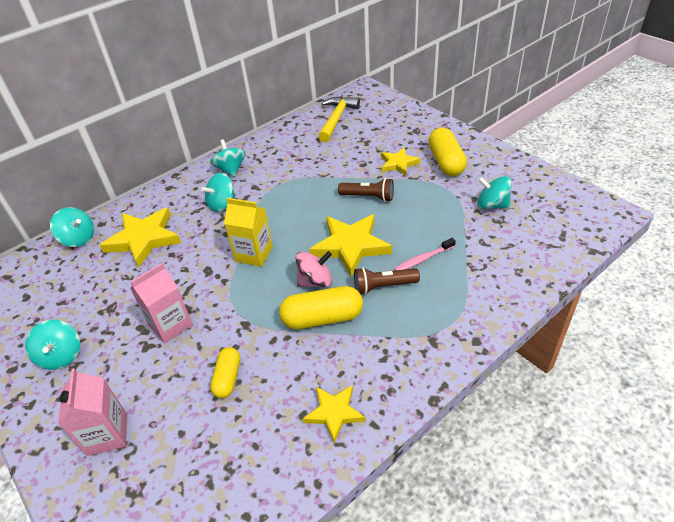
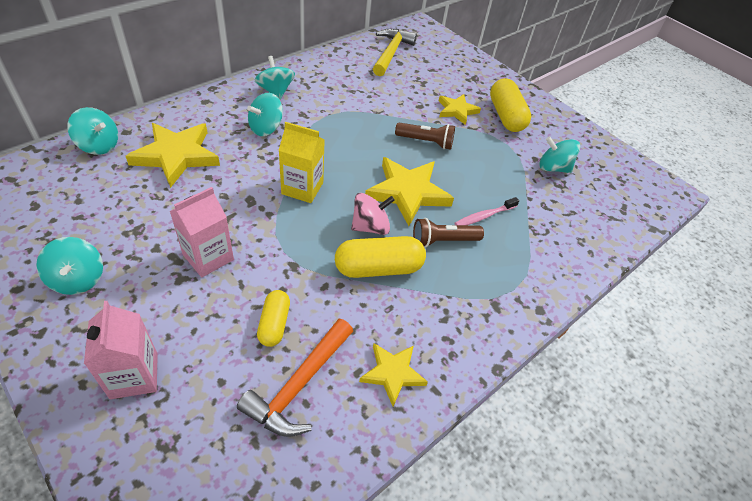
camera: 10 degrees left, 5 degrees up
(249, 430) = (299, 385): none -> orange hammer

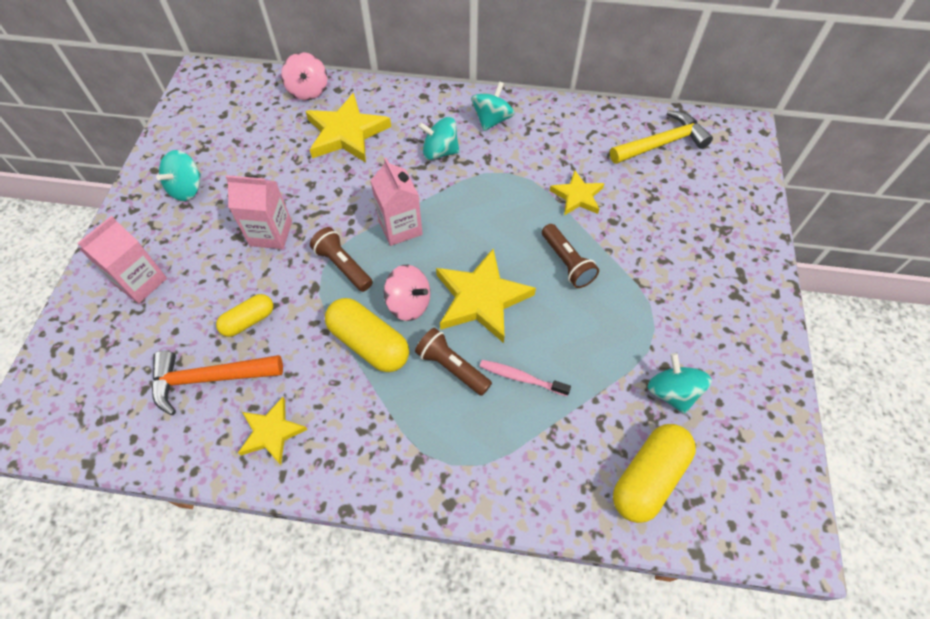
camera: 55 degrees right, 10 degrees up
(99, 145) = (308, 90): turquoise spinning top -> pink spinning top
(295, 238) = (343, 266): none -> brown flashlight
(302, 188) = (400, 227): yellow carton -> pink carton
(457, 110) = (648, 252): yellow star -> yellow star (577, 196)
(506, 116) = (699, 297): yellow capsule -> yellow capsule (648, 477)

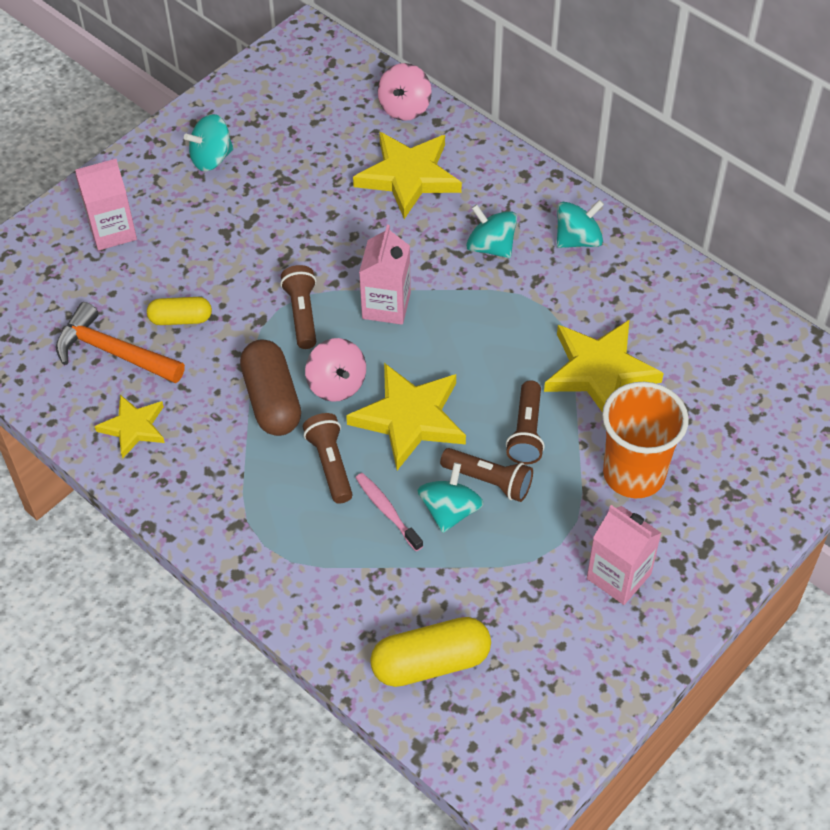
camera: 35 degrees right, 5 degrees down
(271, 234) = (258, 246): pink carton -> pink carton (618, 576)
(369, 343) = (272, 400): yellow capsule -> brown capsule
(572, 311) = (489, 481): none -> brown flashlight
(577, 196) = (599, 371): yellow star -> yellow star, size x1.69
(657, 251) = (634, 474): none -> orange cup
(661, 143) = (752, 365): yellow hammer -> none
(671, 392) = (521, 609): turquoise spinning top -> turquoise spinning top (450, 511)

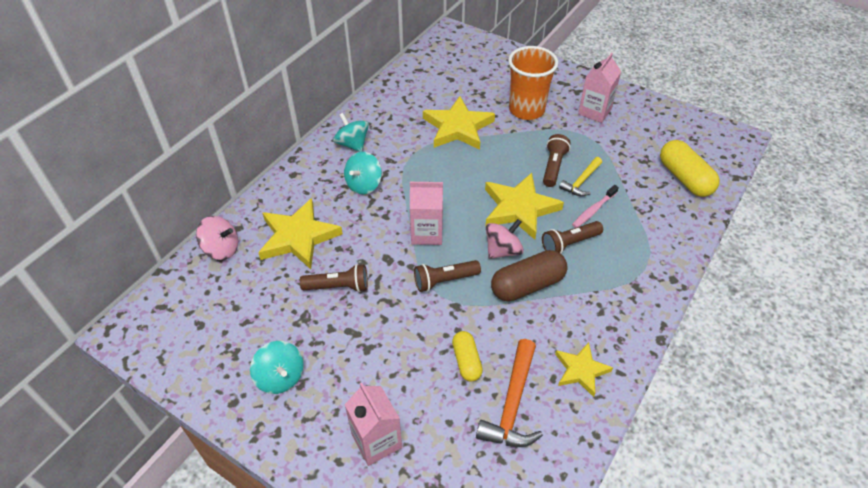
camera: 100 degrees left, 5 degrees down
(450, 511) = (581, 181): turquoise spinning top -> yellow hammer
(526, 432) = (512, 154): brown flashlight -> brown flashlight (338, 286)

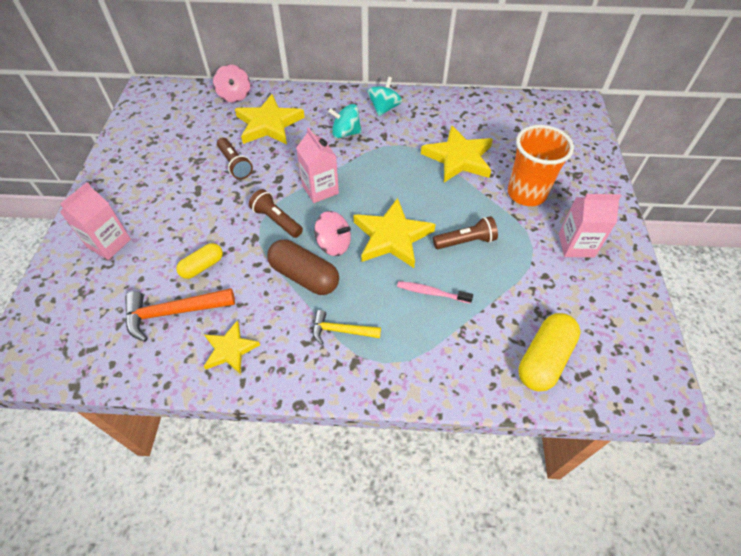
camera: 60 degrees right, 5 degrees up
(280, 377) = (142, 172): turquoise spinning top -> none
(569, 243) = (374, 289): brown flashlight -> none
(581, 181) = (463, 270): yellow hammer -> yellow hammer (341, 331)

